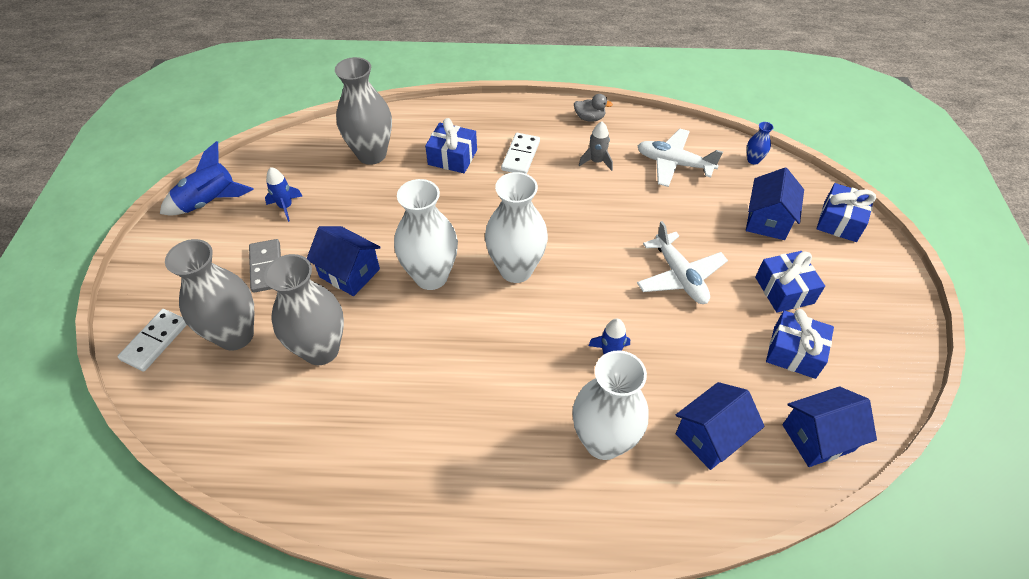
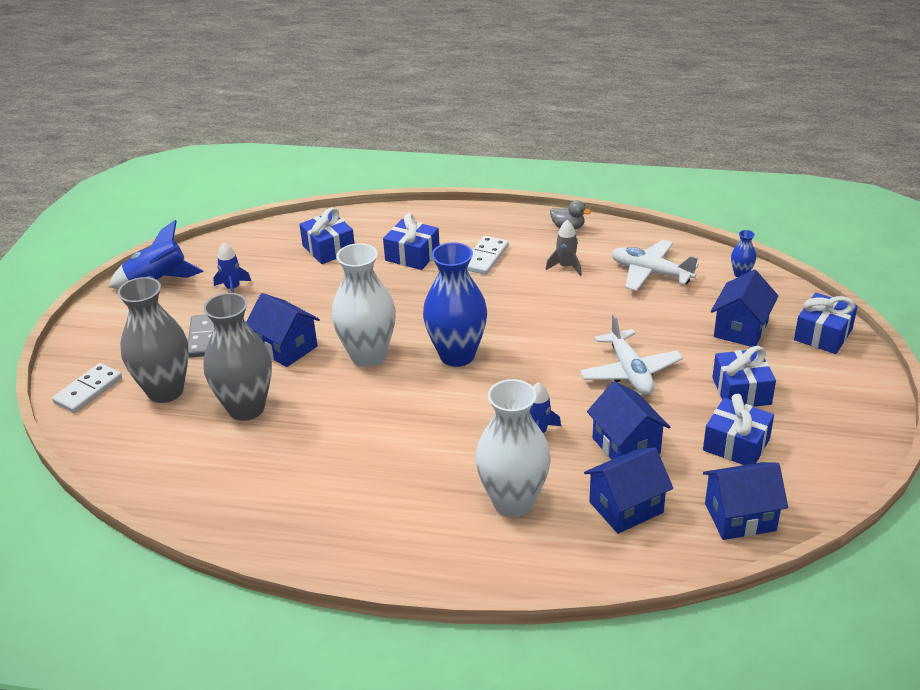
camera: 10 degrees right, 15 degrees down
(372, 154) = (328, 249): grey vase -> blue gift
(516, 270) = (457, 355): white vase -> blue vase
(695, 363) = (626, 446): none -> blue house

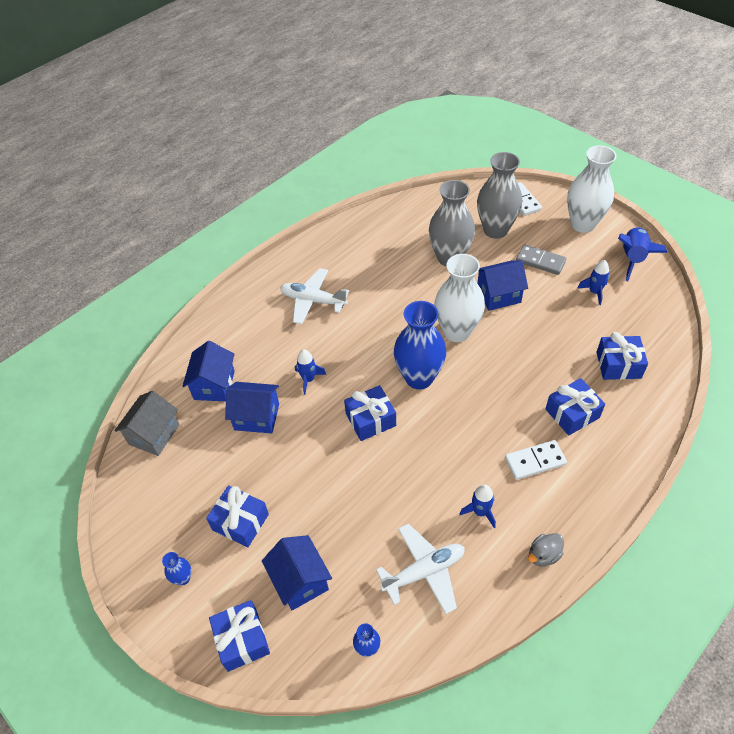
camera: 125 degrees right, 15 degrees up
(485, 257) = (535, 461): white domino -> white domino turned 75 degrees counterclockwise
(513, 502) = (267, 337): white vase -> white vase (583, 224)
(566, 267) = (480, 512): grey rocket -> blue rocket
(630, 372) = (318, 466): white plane -> white plane (313, 301)
(736, 445) = (201, 477): blue gift -> blue gift (370, 419)
(740, 517) = (154, 434): blue house -> grey house
(831, 396) = (183, 578): none -> blue vase

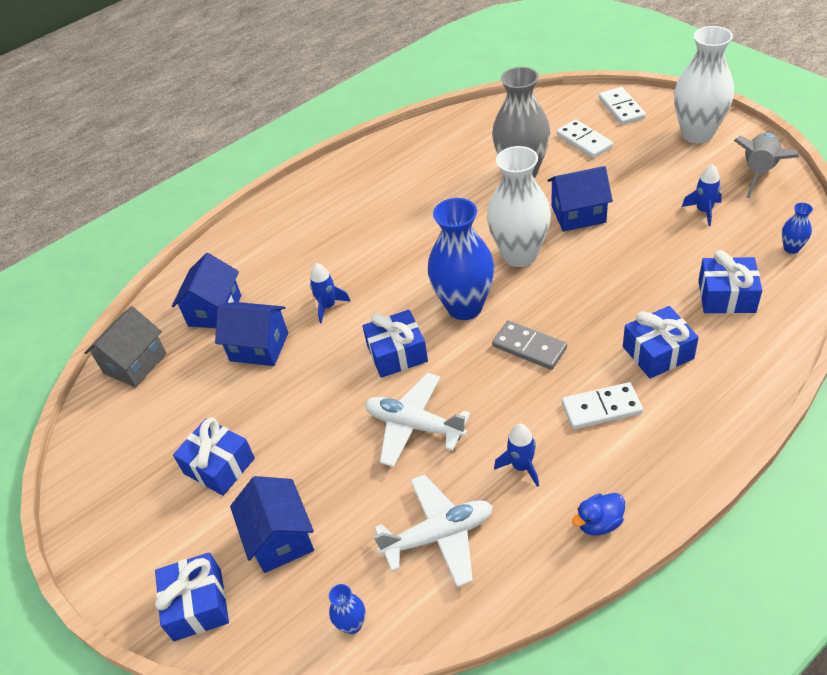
camera: 10 degrees right, 5 degrees down
(183, 578) = (139, 528): blue vase -> blue vase (791, 248)
(313, 301) = (347, 219): white plane -> white plane (414, 425)
(495, 230) = (584, 141): grey vase -> white domino
(540, 261) = (637, 176): grey domino -> grey domino (529, 347)
(543, 555) = (599, 523): grey duck -> blue duck
(633, 258) = (759, 172): blue rocket -> grey rocket

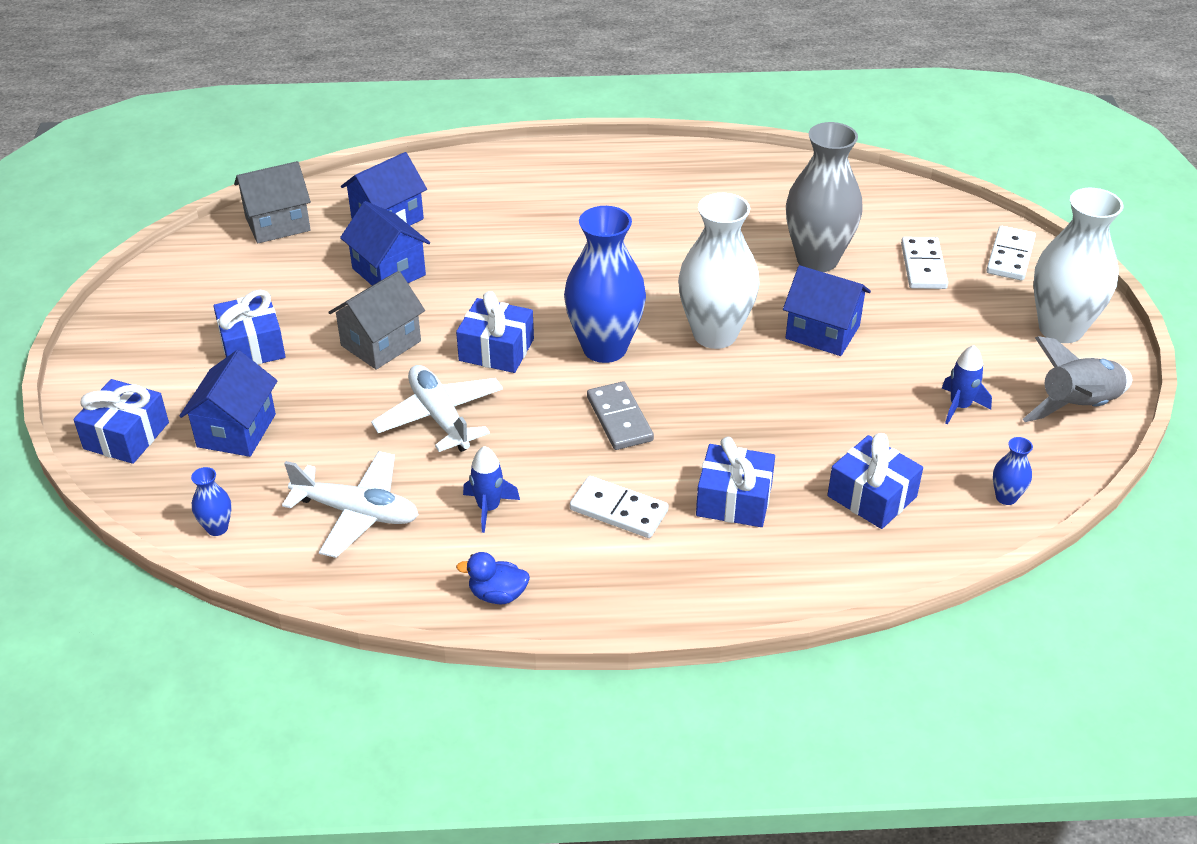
camera: 30 degrees right, 5 degrees down
(312, 401) = (381, 343): none -> grey house
(328, 306) = (485, 273): blue rocket -> none

